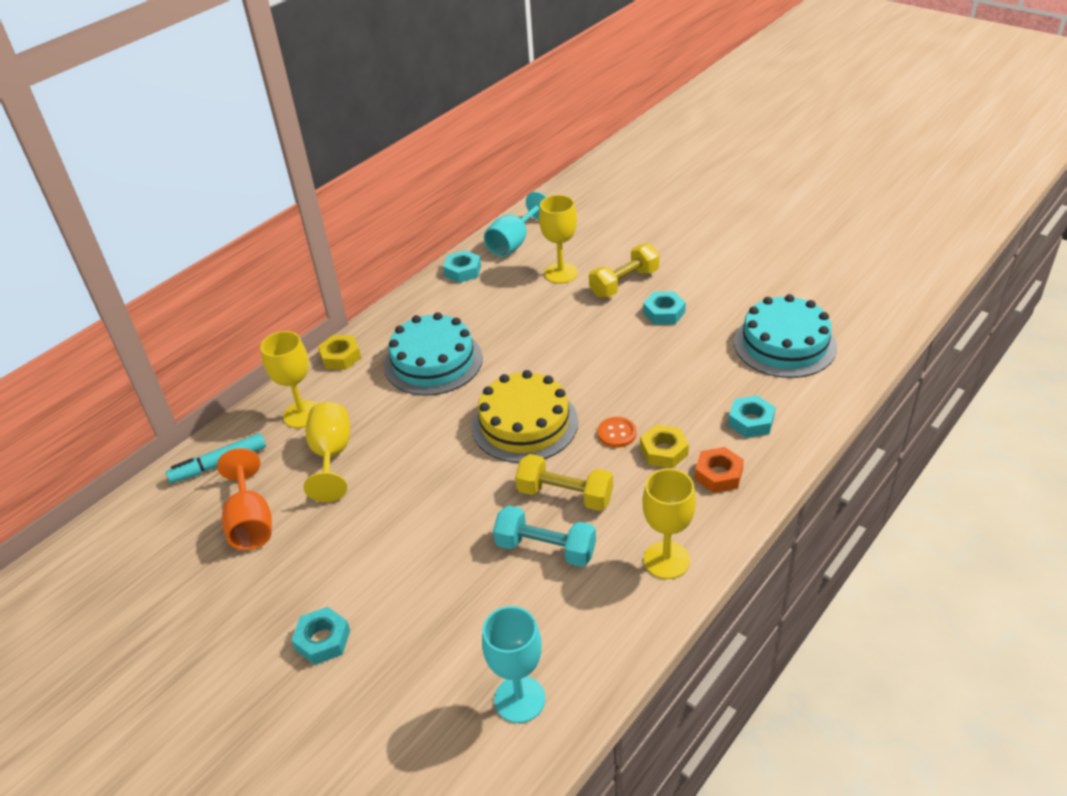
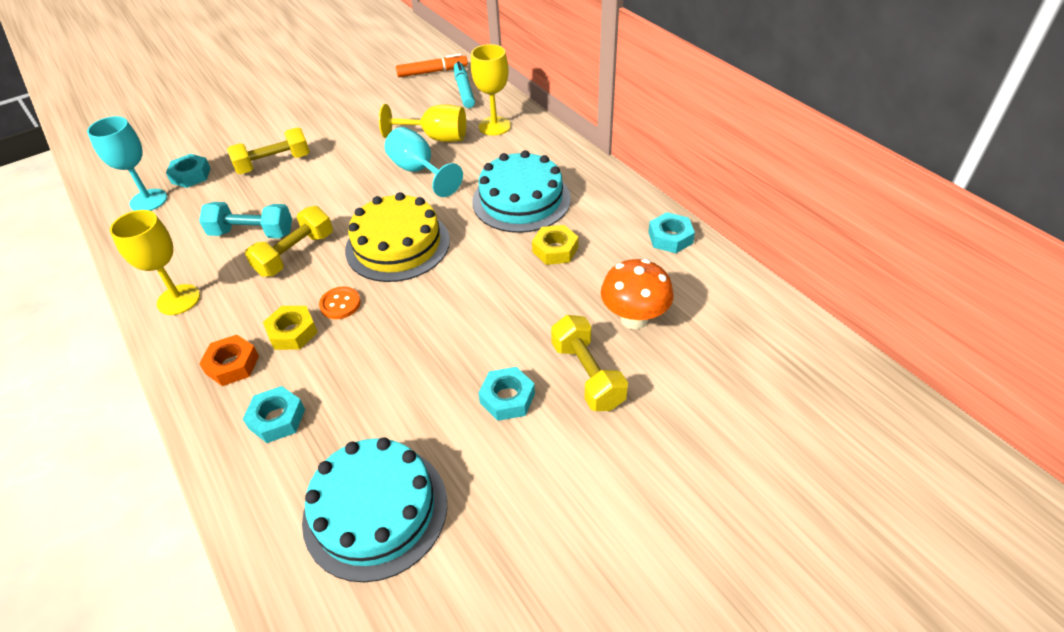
camera: 105 degrees right, 5 degrees up
(167, 511) = (432, 72): none -> orange marker
(251, 522) = (395, 102): orange goblet -> none
(323, 640) = (271, 127): turquoise nut -> turquoise nut (191, 175)
(340, 357) = (559, 148): yellow nut -> yellow nut (555, 249)
(409, 593) = (274, 164): none -> yellow dumbbell
(514, 243) = (717, 288): turquoise goblet -> turquoise goblet (419, 171)
(545, 549) = (252, 233): turquoise dumbbell -> turquoise dumbbell turned 60 degrees clockwise
(561, 273) = (634, 318): yellow goblet -> orange mushroom

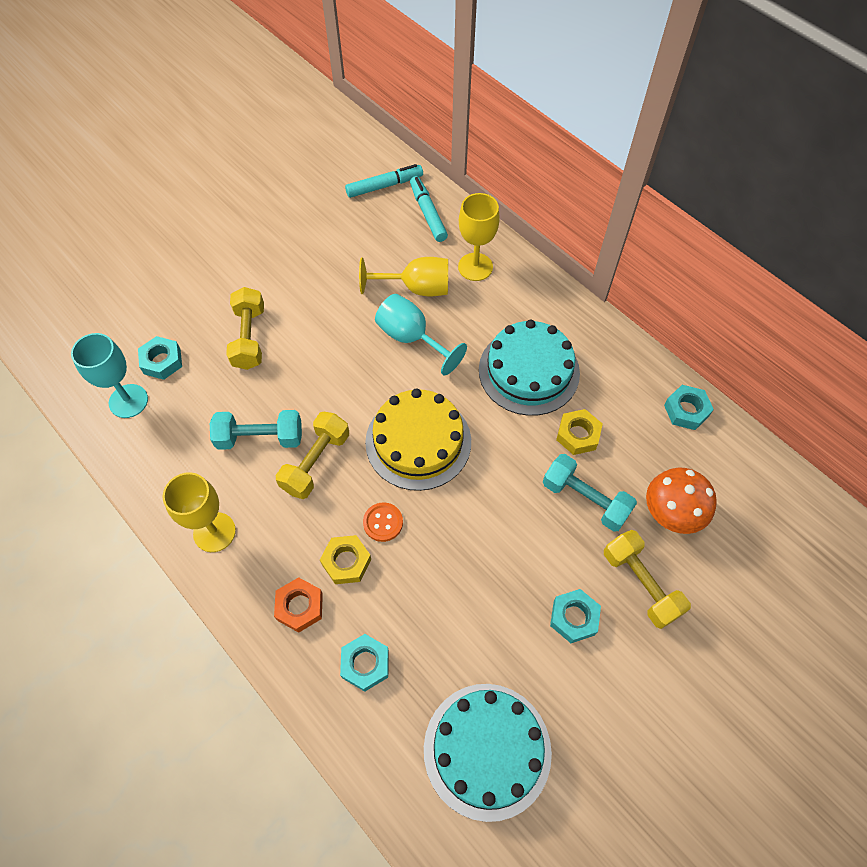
camera: 10 degrees left, 15 degrees up
(274, 164) = (249, 338): yellow dumbbell -> yellow dumbbell turned 60 degrees counterclockwise
(432, 72) = (384, 186): orange marker -> turquoise marker
(548, 300) = (585, 499): none -> turquoise dumbbell

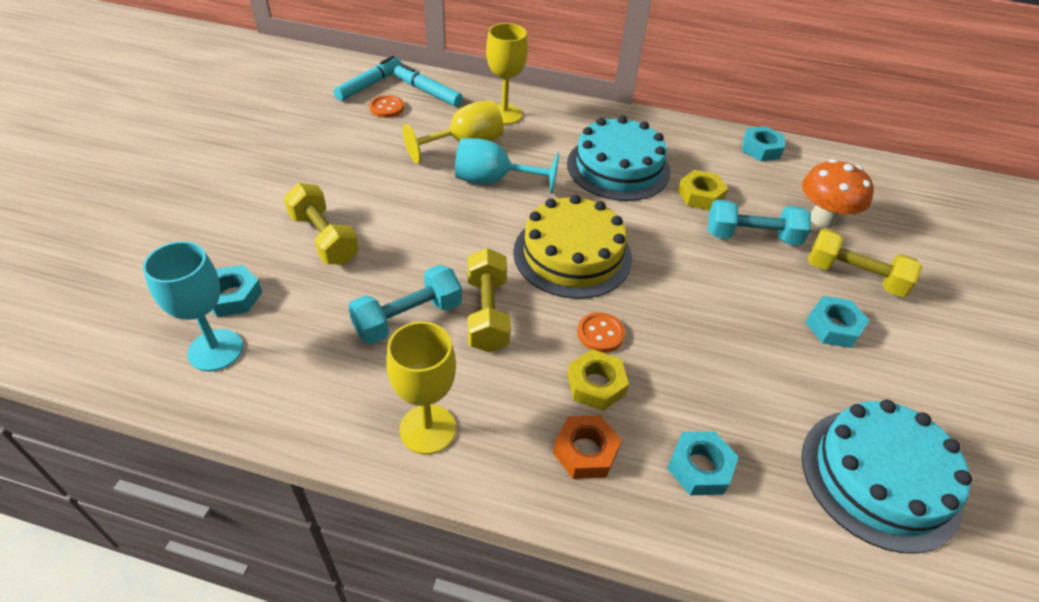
camera: 35 degrees left, 15 degrees down
(381, 219) = (387, 108): none -> orange button

